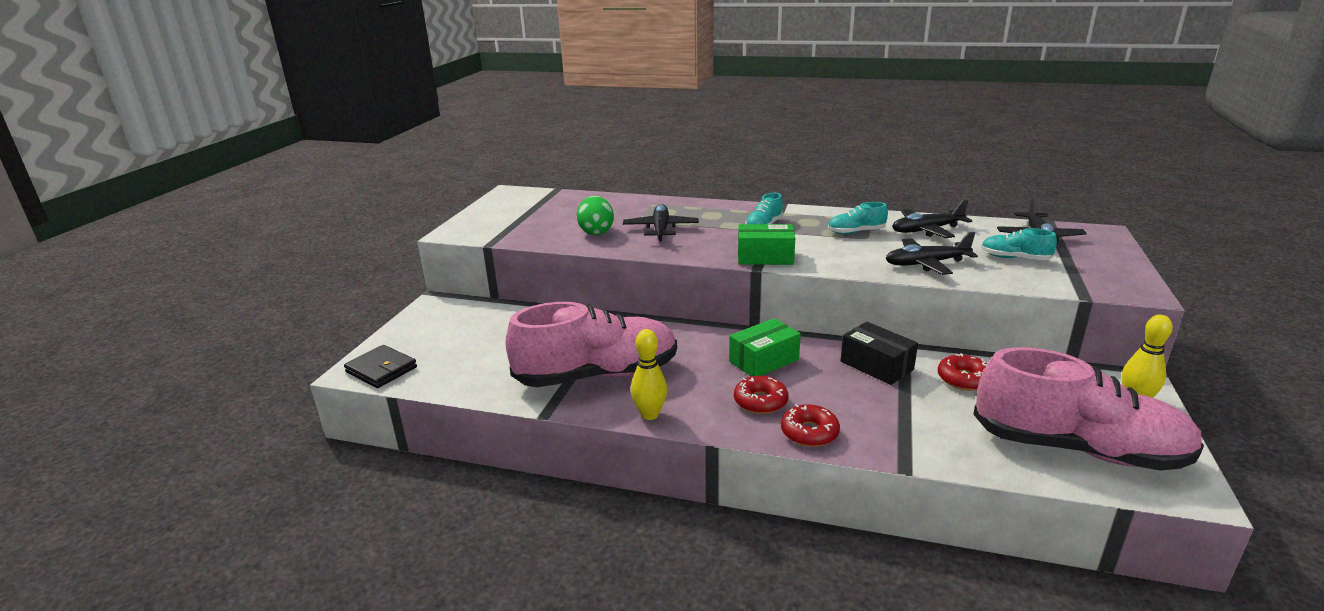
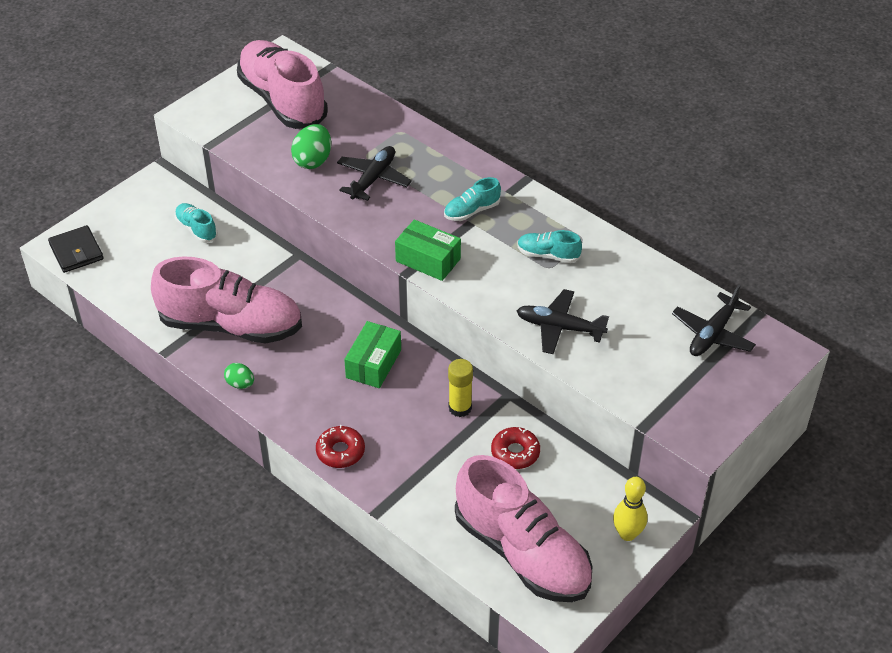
camera: 25 degrees right, 20 degrees up
(534, 211) = (282, 100): none -> pink shoe
(650, 414) = (240, 384): yellow bowling pin -> green egg
(760, 401) = (332, 406): red donut -> none
(764, 360) = (373, 364): green box -> green box turned 60 degrees counterclockwise
(876, 365) = (460, 408): black box -> yellow glue stick
(926, 230) = (618, 279): black plane -> none
(1014, 258) = (649, 353): turquoise shoe -> turquoise shoe (196, 229)

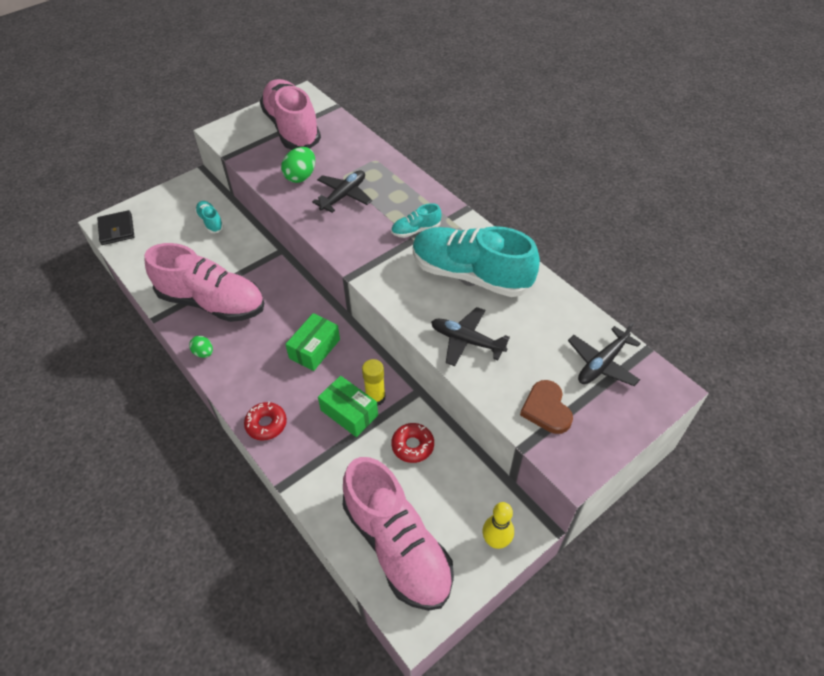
camera: 10 degrees right, 5 degrees up
(428, 260) = (369, 268): green box -> green box (349, 413)
(548, 255) = (470, 274): turquoise shoe -> turquoise shoe, size x2.33
(661, 387) = (546, 409): none -> brown heart

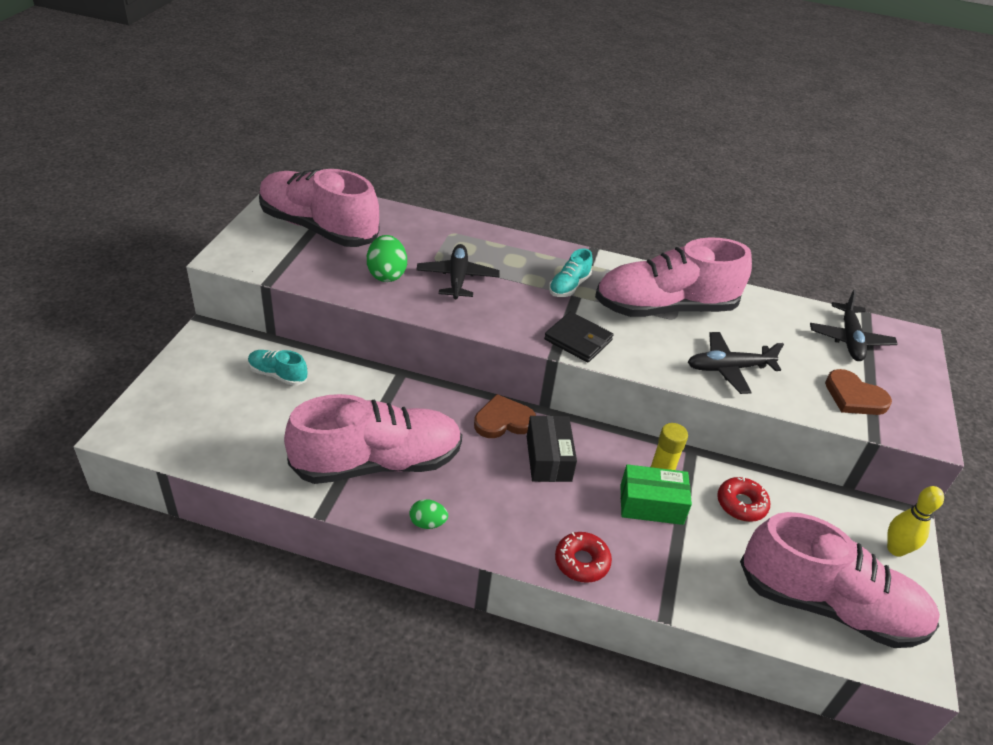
camera: 40 degrees left, 10 degrees down
(117, 230) = (150, 432): black wallet -> black wallet (578, 340)
(312, 310) = (503, 420): none -> brown heart
(314, 349) = (548, 458): green box -> black box
(470, 274) = (664, 308): turquoise shoe -> pink shoe

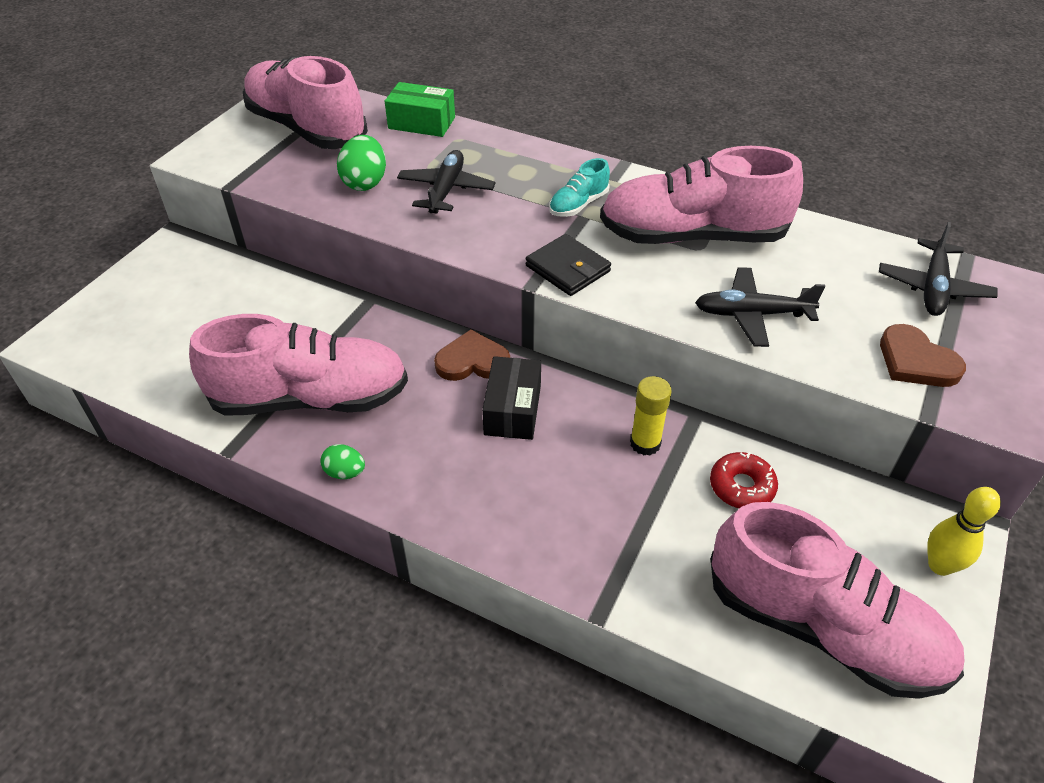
camera: 15 degrees right, 5 degrees up
(278, 375) = (233, 292): turquoise shoe -> none
(581, 562) = (514, 537): red donut -> none
(651, 504) = (623, 476): green box -> green box (421, 123)

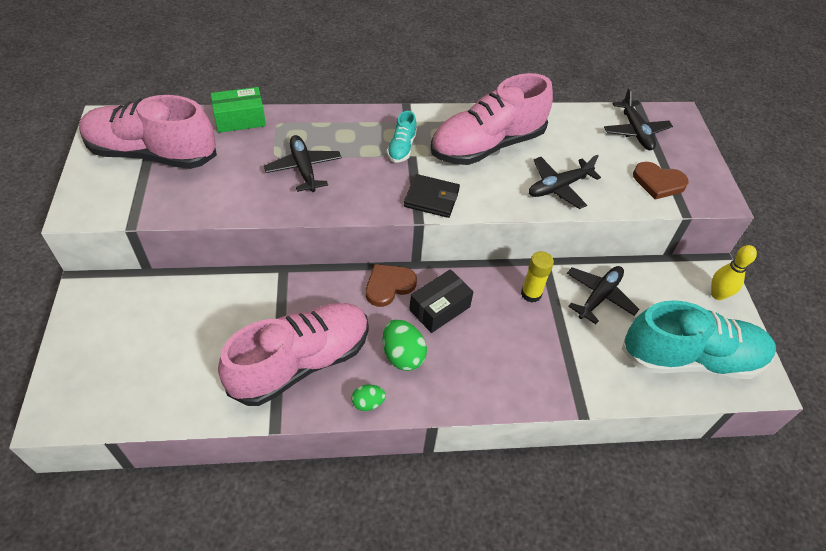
camera: 35 degrees left, 5 degrees up
(365, 182) = (239, 184): green egg -> green egg (403, 355)
(512, 410) = (439, 308): black box -> black box turned 75 degrees clockwise
(741, 487) = (599, 296): red donut -> black plane
(823, 628) = (691, 358): pink shoe -> turquoise shoe

